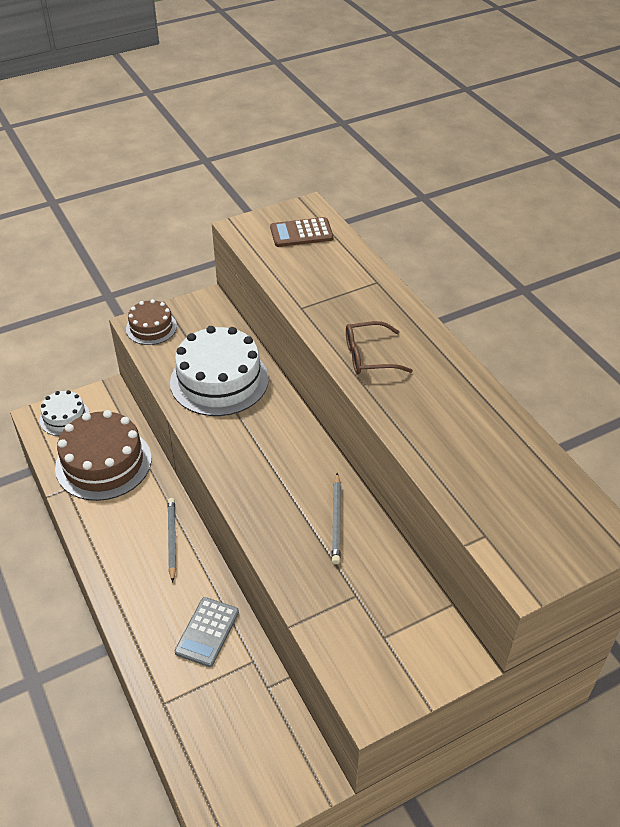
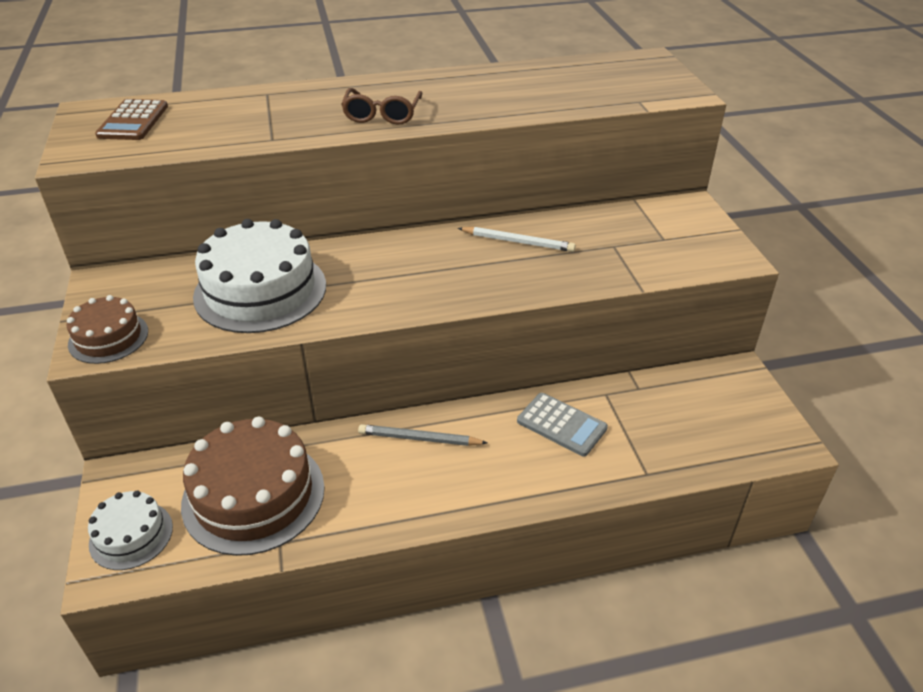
camera: 75 degrees left, 5 degrees down
(336, 520) = (518, 242): grey pencil -> white pencil

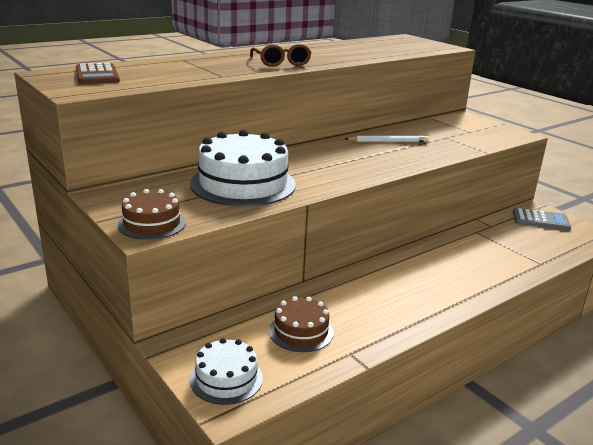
camera: 25 degrees left, 15 degrees down
(253, 495) = (301, 331): brown cake -> brown cake, size x0.55
(419, 439) = (386, 276): grey pencil -> none
(561, 425) = (467, 251): grey calculator -> grey calculator (540, 220)

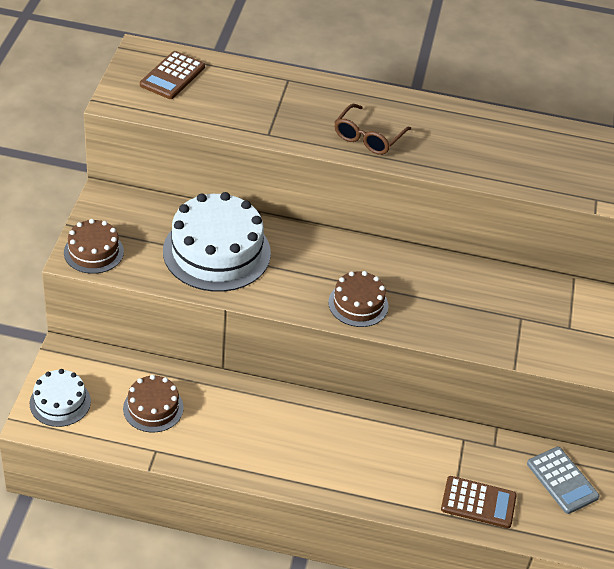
camera: 45 degrees right, 20 degrees up
(370, 166) = (358, 304): none -> brown cake
(388, 142) = (443, 283): white pencil -> none
(537, 250) = (478, 502): none -> brown calculator

